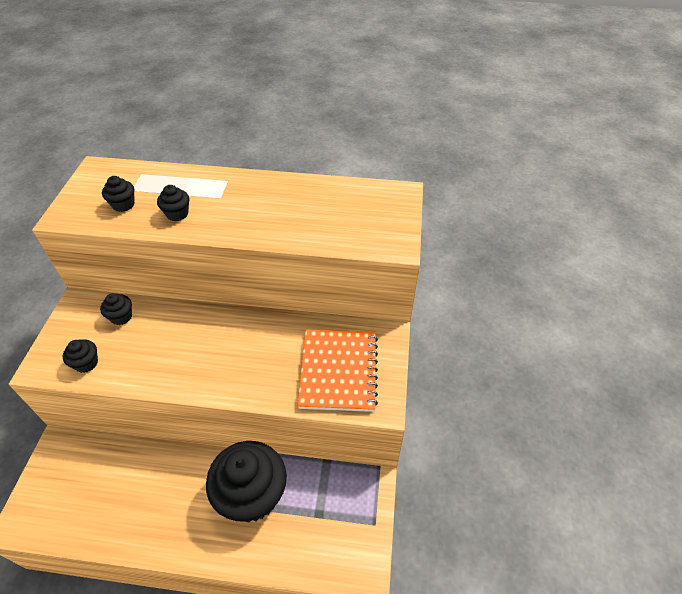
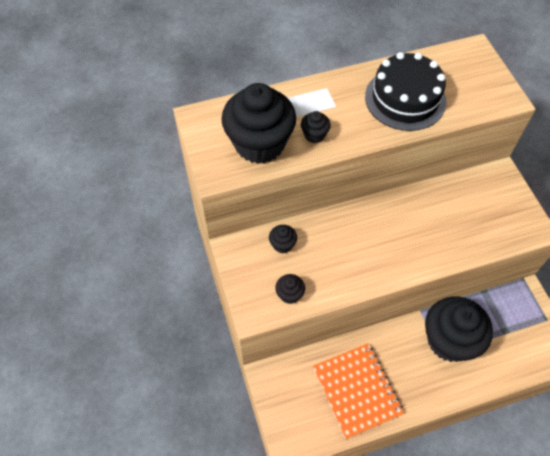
camera: 25 degrees left, 10 degrees up
(123, 205) = (259, 144): black cupcake -> black cupcake, size x2.39
(290, 212) = (405, 99): none -> black cake
(339, 371) = (488, 216): orange notebook -> orange notebook (357, 390)

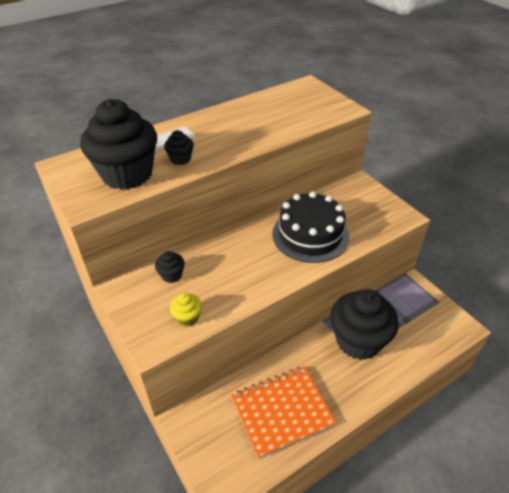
camera: 15 degrees left, 15 degrees down
(289, 294) = (187, 317): black cupcake -> yellow cupcake
(357, 390) = (282, 411): orange notebook -> orange notebook turned 75 degrees counterclockwise
(405, 99) = (258, 122): black cake -> black cake (310, 235)

